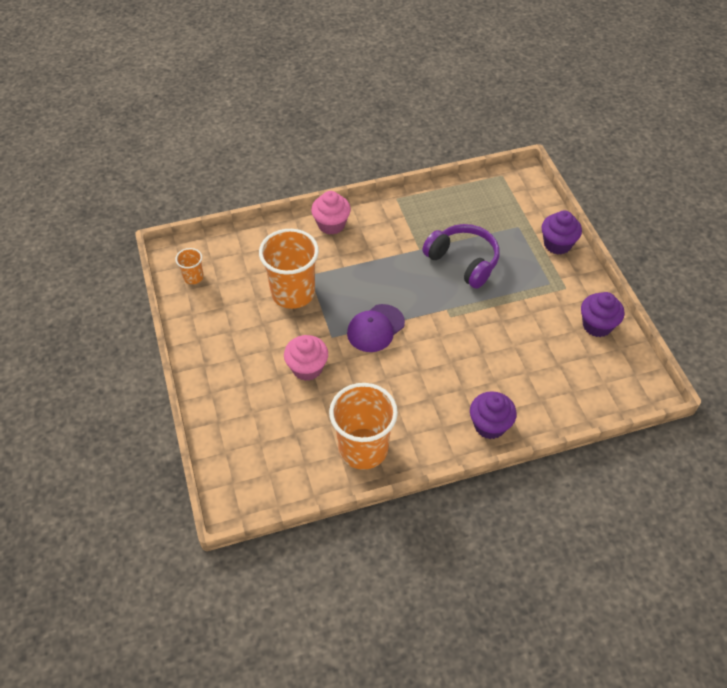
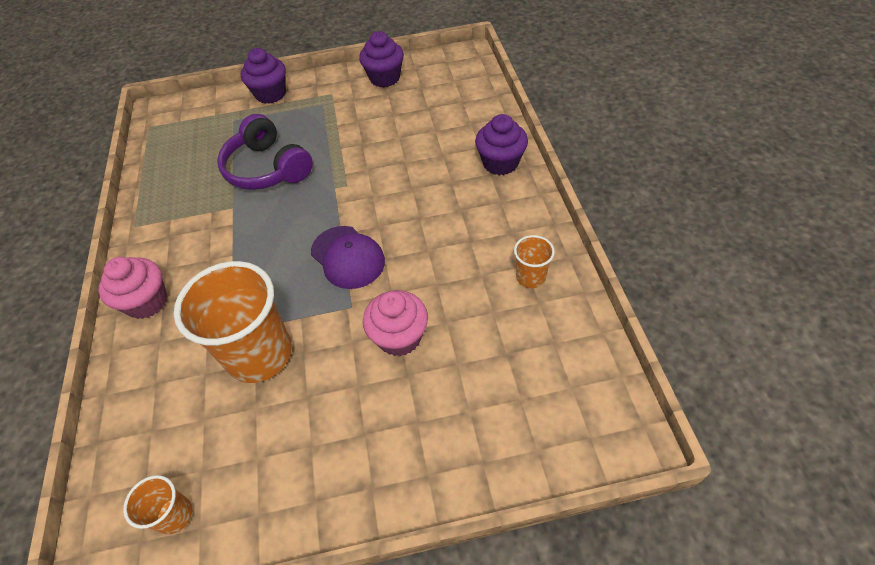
camera: 80 degrees left, 0 degrees up
(363, 448) = (530, 277): orange cup -> orange cup, size x0.47
(463, 261) = (267, 168): purple headphones -> purple headphones turned 90 degrees counterclockwise

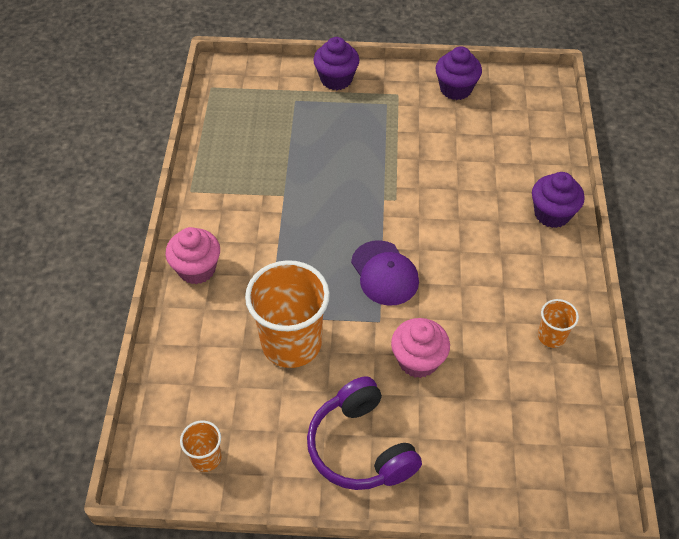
camera: 10 degrees right, 0 degrees up
(267, 168) = (322, 162): purple headphones -> purple headphones (360, 447)

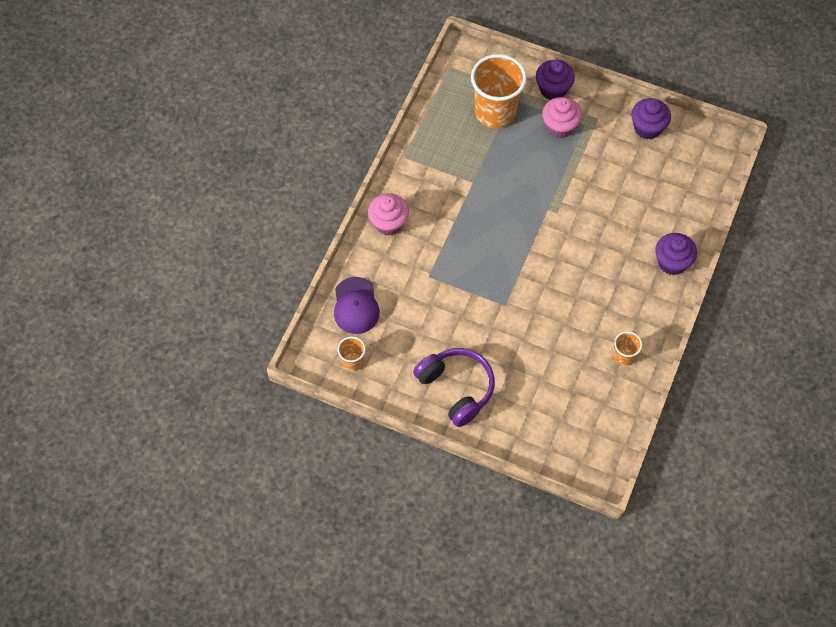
camera: 20 degrees right, 10 degrees up
(291, 343) = (436, 301): orange cup -> orange cup (495, 112)
(360, 447) = (456, 388): purple headphones -> purple headphones turned 150 degrees clockwise
(384, 273) = (523, 270): purple cap -> purple cap (356, 306)
(418, 360) = (520, 342): pink cupcake -> pink cupcake (560, 126)

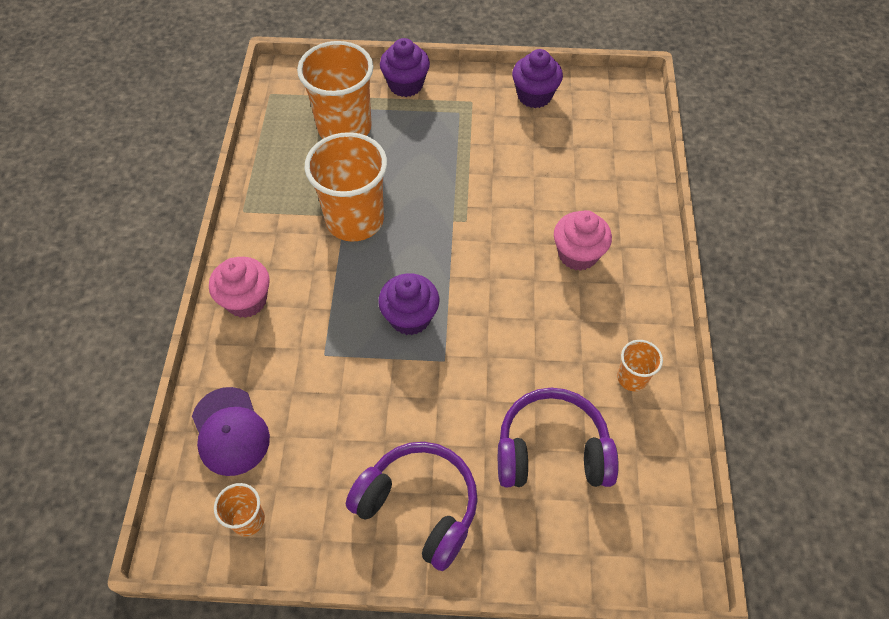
camera: 20 degrees left, 5 degrees down
(479, 187) = (355, 220): none -> orange cup
(551, 383) = (552, 451): none -> purple headphones
(560, 126) = (430, 122): pink cupcake -> pink cupcake (577, 254)
(672, 262) = (635, 237): purple cupcake -> purple cupcake (410, 317)

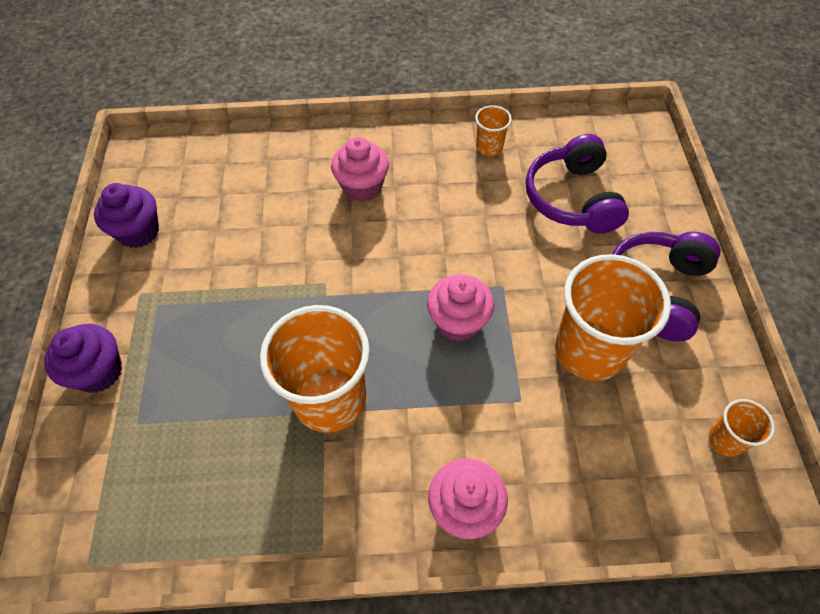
camera: 95 degrees left, 0 degrees up
(230, 431) = (639, 483): purple cap -> none
(344, 128) = (171, 438): orange cup -> orange cup (589, 350)
(410, 317) = (458, 322): purple cupcake -> pink cupcake

